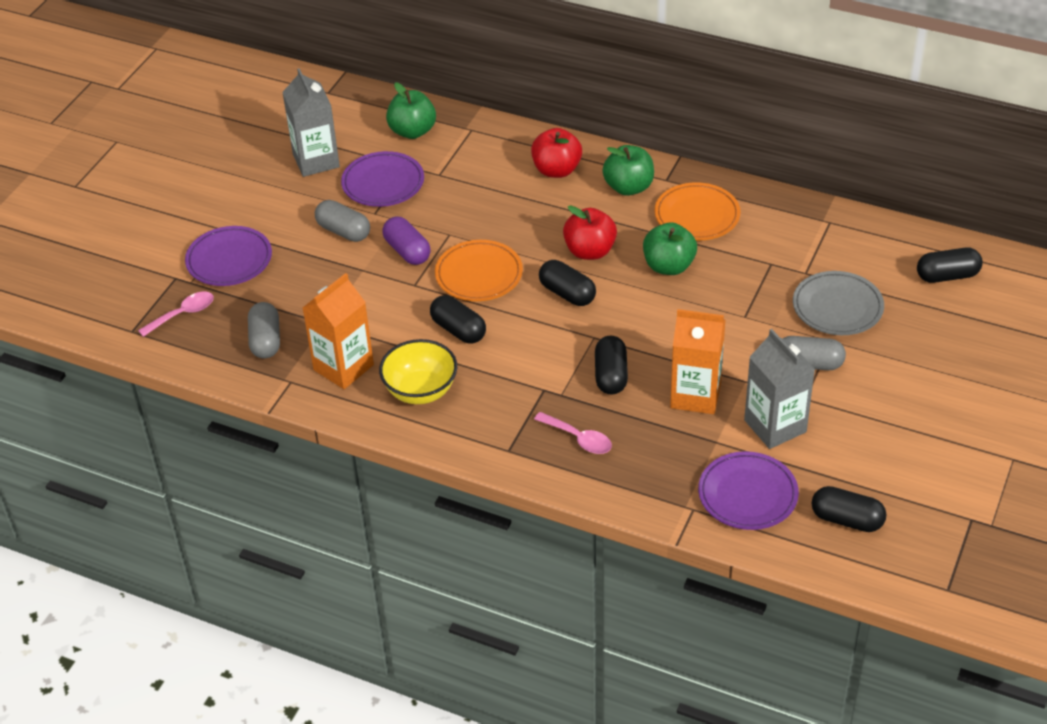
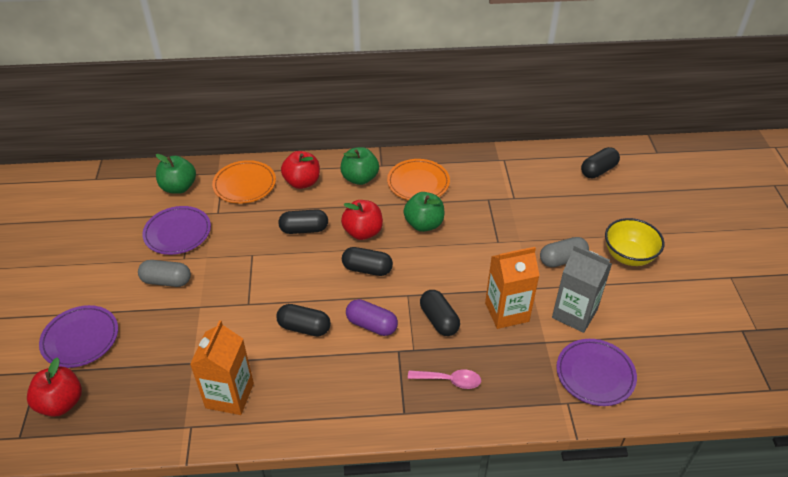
camera: 30 degrees left, 0 degrees up
(183, 314) = (61, 403): pink spoon -> red apple
(266, 340) = (149, 398): grey capsule -> none
(316, 160) = (113, 233): grey carton -> none
(407, 251) = (227, 279): purple capsule -> purple capsule (371, 325)
(420, 391) = (305, 390): yellow bowl -> yellow bowl (628, 256)
(479, 274) = (293, 278): orange plate -> orange plate (244, 184)
(837, 307) = (550, 214): grey plate -> none
(847, 519) = (671, 365): black capsule -> black capsule (304, 229)

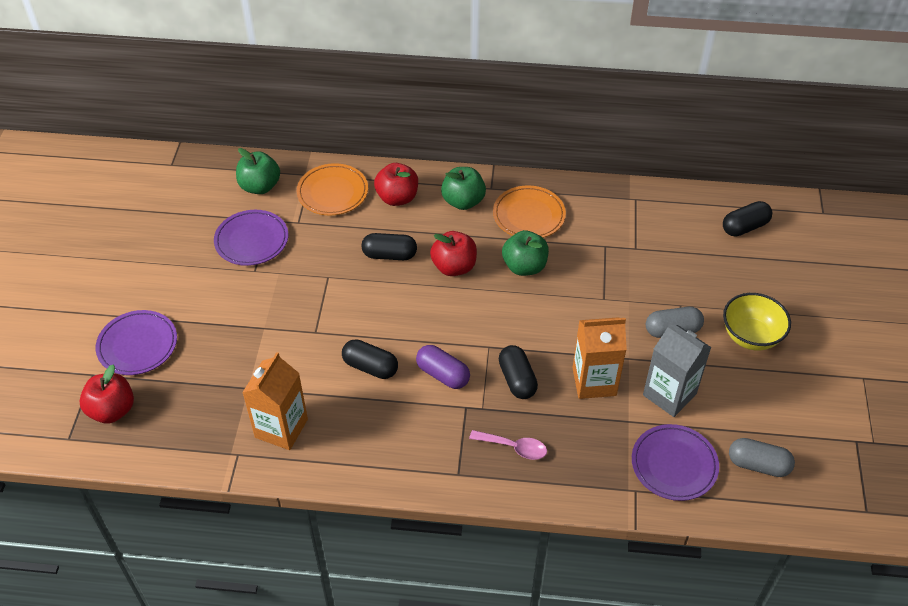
camera: 10 degrees right, 5 degrees up
(167, 281) = (233, 294): grey capsule -> grey capsule (758, 465)
(367, 269) = (450, 310): black capsule -> none

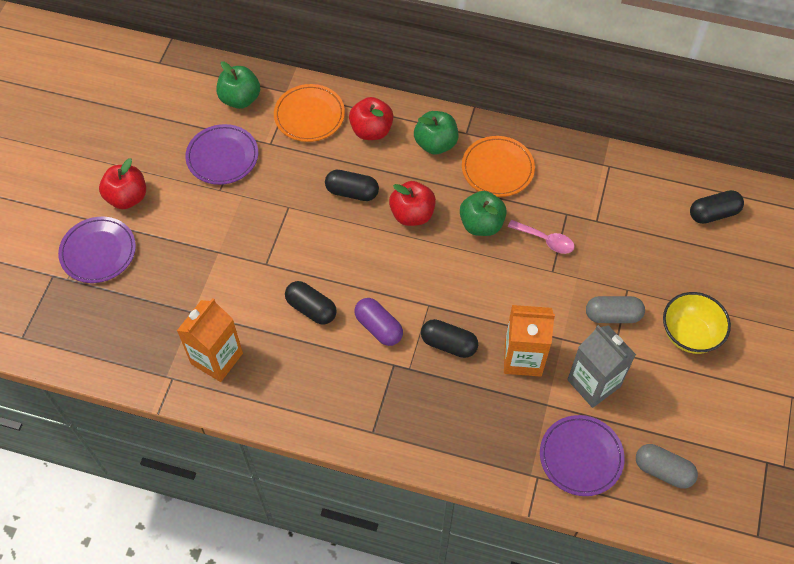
camera: 10 degrees right, 10 degrees up
(112, 410) = (65, 315): red apple -> red apple (127, 197)
(513, 447) = (430, 414): pink spoon -> pink spoon (545, 240)
(517, 380) = (448, 344): black capsule -> black capsule turned 60 degrees counterclockwise

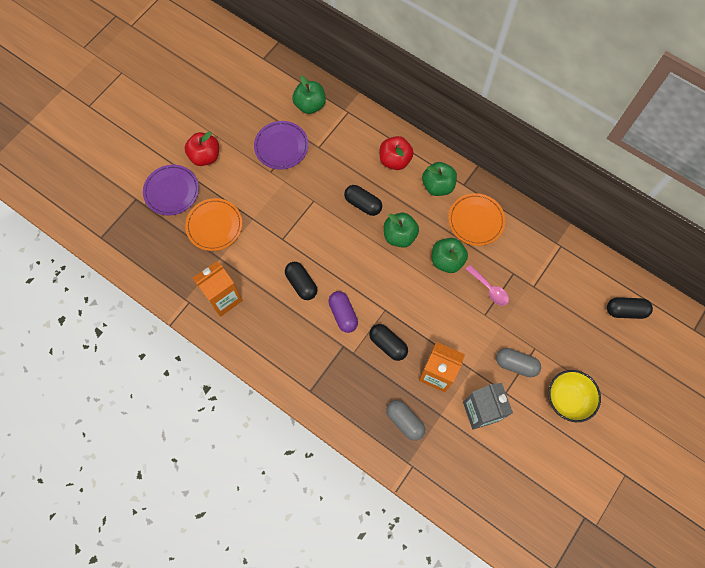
camera: 20 degrees right, 10 degrees up
(309, 115) = (354, 134): orange plate -> orange plate (214, 226)
(412, 214) = (399, 236): red apple -> green apple
(581, 457) = (449, 463): purple plate -> none
(663, 470) = (505, 495): grey capsule -> grey capsule (404, 421)

